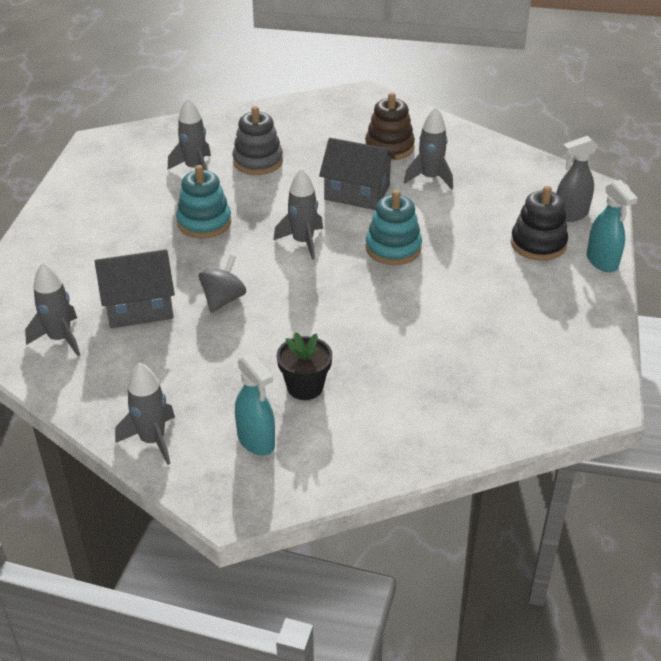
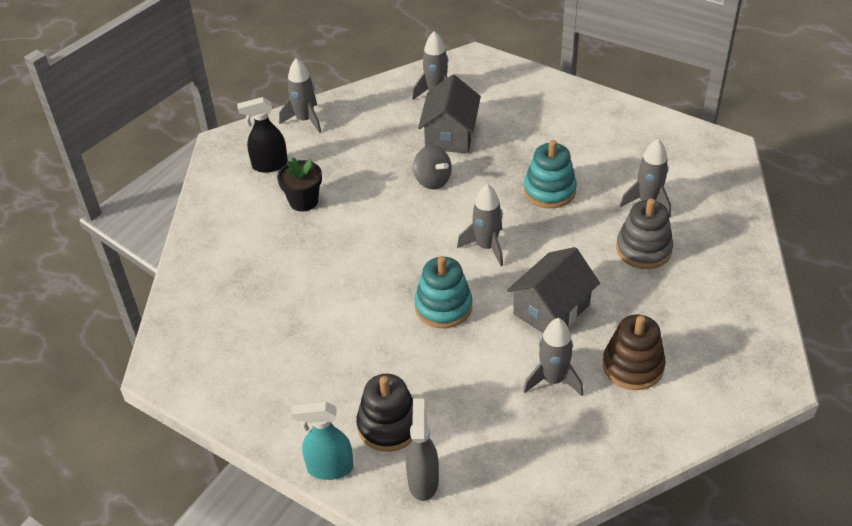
camera: 115 degrees right, 5 degrees up
(256, 441) = (269, 165): turquoise spray bottle -> black spray bottle

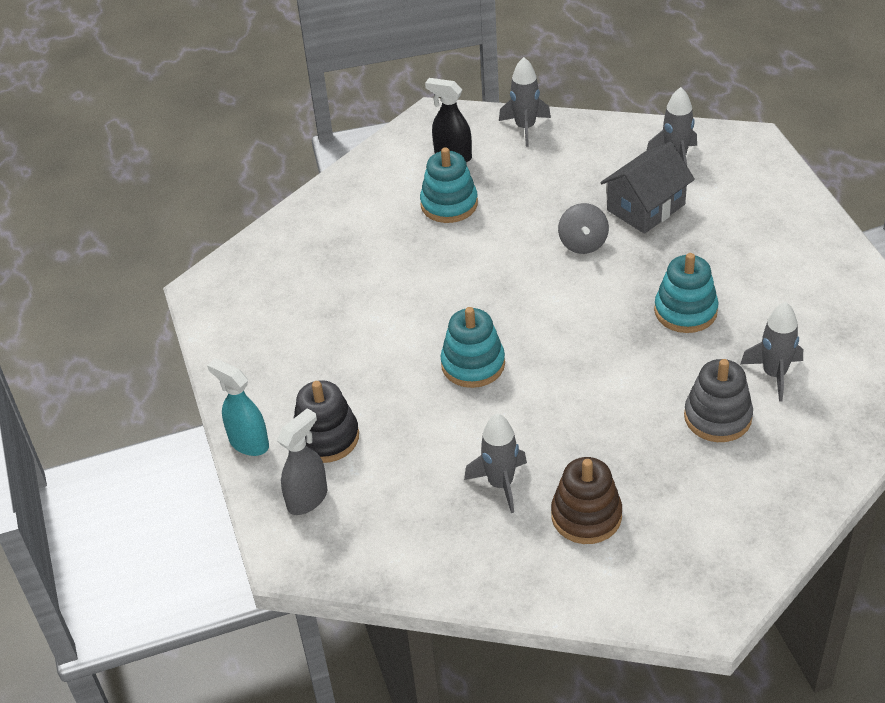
camera: 40 degrees right, 0 degrees up
(303, 201) = (449, 204): black flower pot -> turquoise stacking toy
(486, 247) = (567, 332): grey rocket -> none
(551, 309) = (566, 422): grey house -> none

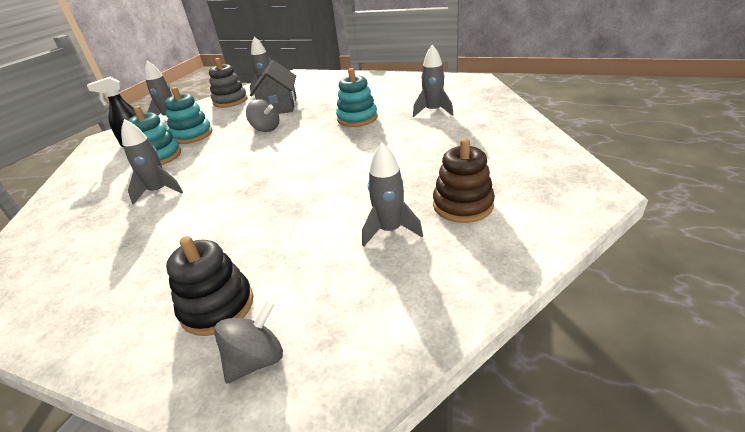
camera: 50 degrees left, 10 degrees down
(248, 443) = (137, 370): turquoise spray bottle -> none
(307, 498) = (256, 359): grey spray bottle -> grey spinning top
(403, 265) = (159, 191): none -> grey rocket
(473, 364) = (277, 198): turquoise stacking toy -> turquoise stacking toy (192, 135)
(717, 417) = (440, 134): grey stacking toy -> grey stacking toy (230, 101)

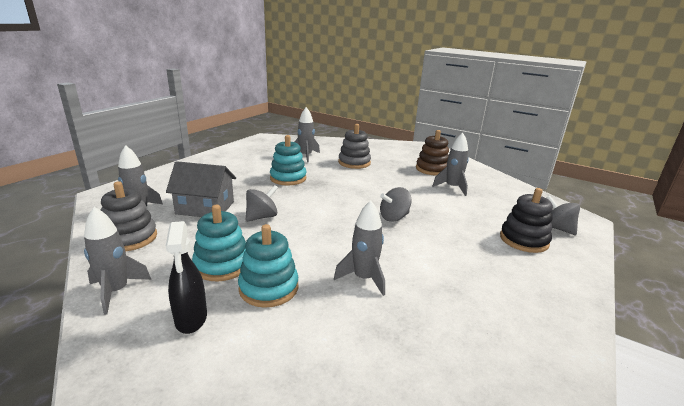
camera: 85 degrees left, 10 degrees down
(275, 191) = (394, 217): none -> grey spinning top
(435, 141) = (354, 163): none -> grey stacking toy

